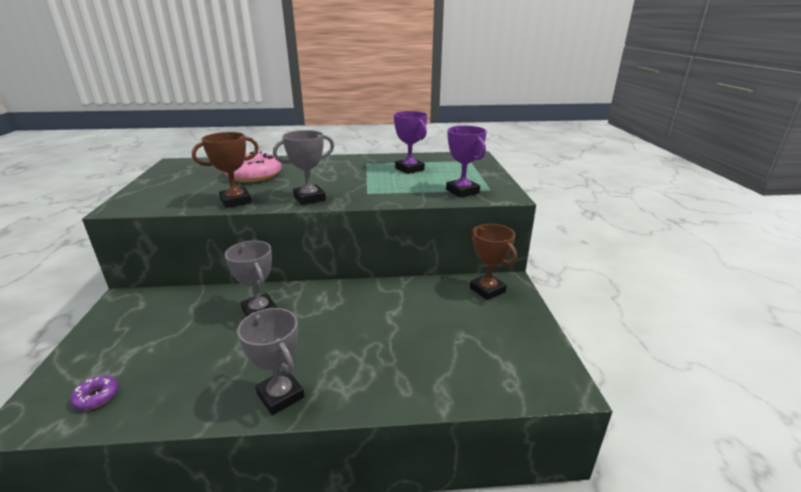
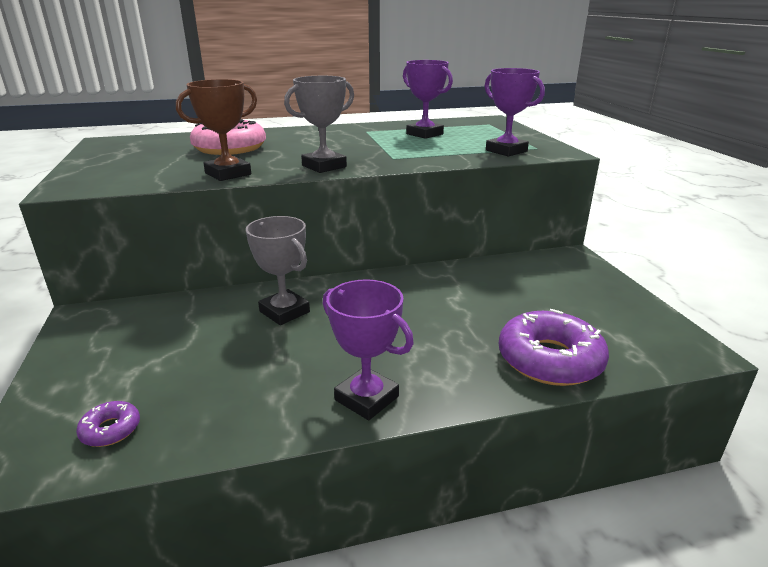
camera: 10 degrees left, 0 degrees up
(280, 395) = (367, 398): grey trophy -> purple trophy
(437, 379) = (549, 359): none -> purple donut
(487, 290) = (552, 265): brown trophy -> none

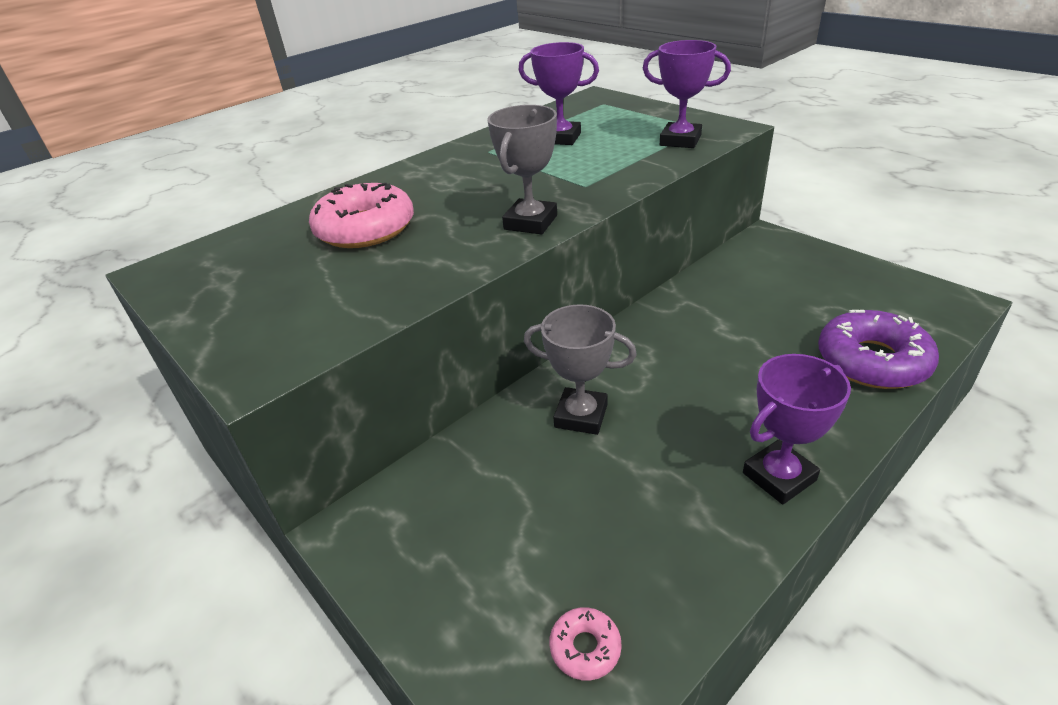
camera: 25 degrees left, 10 degrees up
(111, 430) = (585, 648): purple donut -> pink donut
(228, 174) = (436, 272): brown trophy -> none
(367, 398) = (779, 476): purple trophy -> purple trophy turned 45 degrees counterclockwise

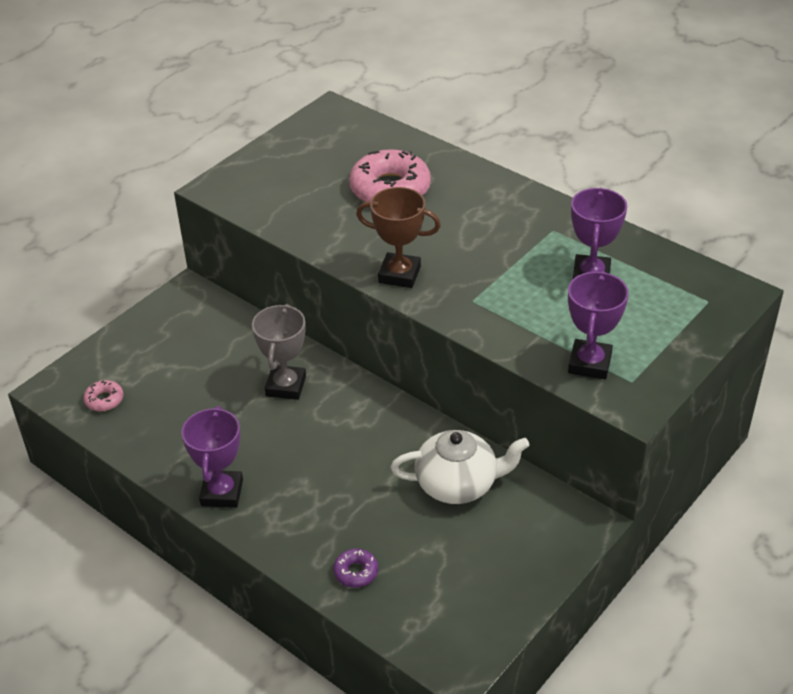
camera: 80 degrees right, 5 degrees up
(530, 222) = (399, 274): grey trophy -> brown trophy
(733, 295) = (458, 484): none -> white teapot
(779, 476) = (222, 493): purple trophy -> purple trophy turned 45 degrees clockwise
(872, 361) = (356, 572): purple donut -> purple donut, size x0.46

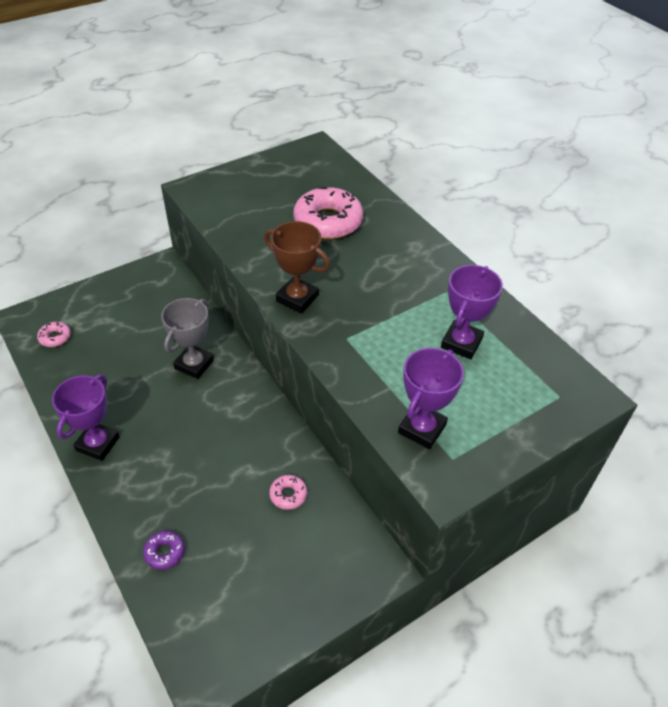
camera: 15 degrees right, 5 degrees up
(458, 484) = (288, 495): white teapot -> pink donut

